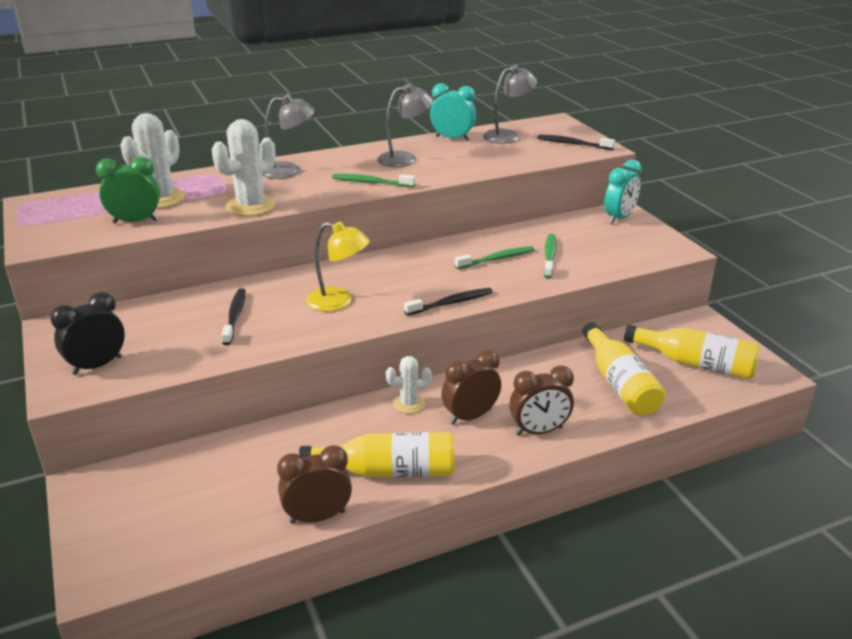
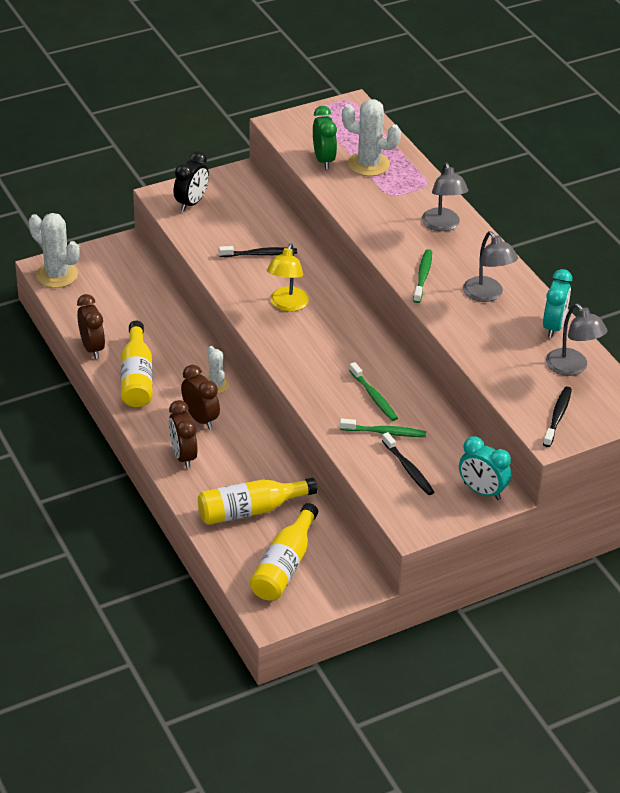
camera: 85 degrees right, 10 degrees up
(97, 365) = (191, 203): black clock -> black clock turned 75 degrees clockwise
(251, 206) = (360, 213): white cactus -> white cactus (57, 275)
(451, 303) = (290, 368): black toothbrush -> black toothbrush (408, 469)

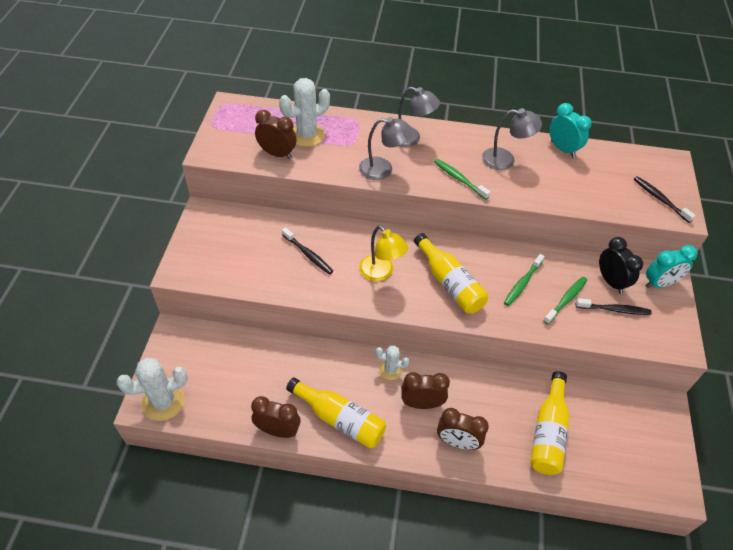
camera: 55 degrees left, 10 degrees up
(191, 203) = (207, 259): black clock -> black clock (610, 281)
(260, 254) = (308, 254): black toothbrush -> black toothbrush turned 105 degrees clockwise
(284, 566) = (622, 446): yellow bottle -> yellow bottle (449, 283)
(323, 160) = (277, 154): green clock -> brown clock
(374, 397) = (522, 283): green toothbrush -> green toothbrush turned 120 degrees clockwise
(572, 368) = (612, 164): grey lamp -> grey lamp (383, 169)

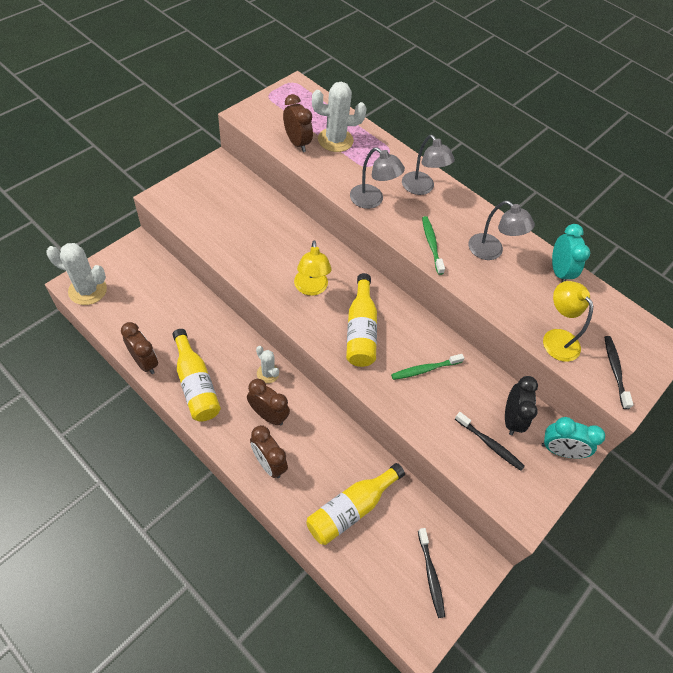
camera: 30 degrees right, 5 degrees up
(308, 254) = (267, 240): black toothbrush -> black toothbrush (431, 575)
(566, 300) = (451, 407): green toothbrush -> none
(605, 199) = (556, 338): none -> yellow lamp

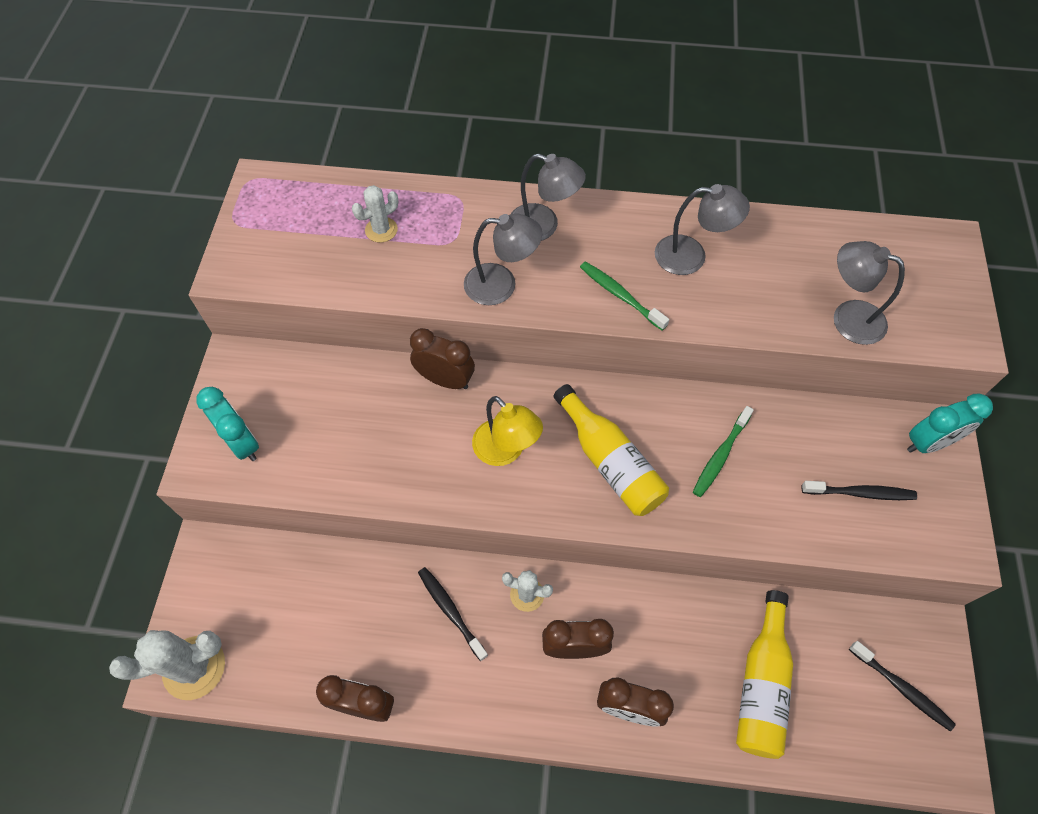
camera: 30 degrees left, 5 degrees up
(196, 384) = (454, 681): yellow bottle -> none
(297, 143) = (336, 267): brown clock -> brown clock (445, 380)
(335, 140) = (381, 230): white cactus -> white cactus, size x0.57
(511, 419) = (854, 444): black clock -> none
(556, 338) = (848, 317): yellow lamp -> grey lamp
(558, 272) = (780, 230): turquoise clock -> turquoise clock (242, 443)
(615, 370) = (933, 312): black toothbrush -> black toothbrush (450, 611)

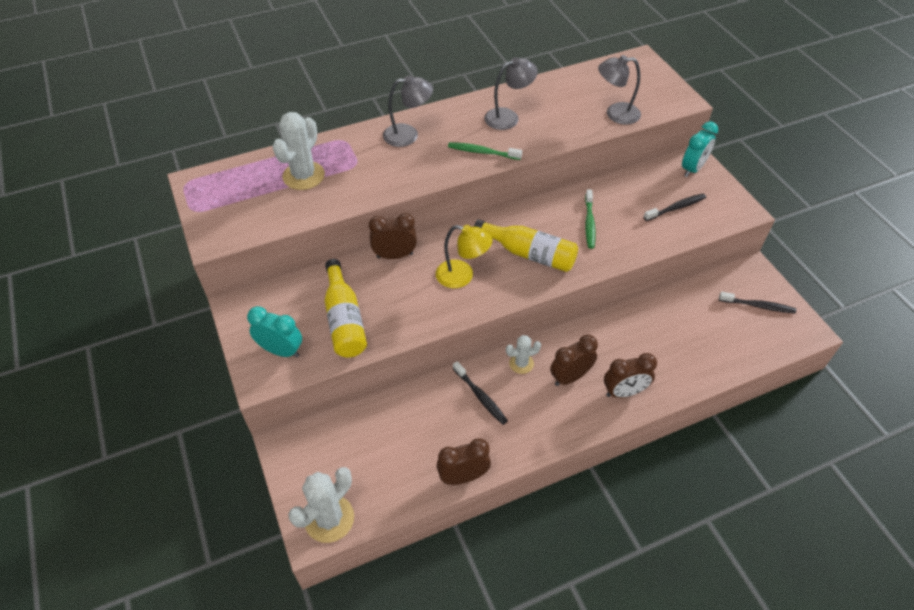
camera: 30 degrees left, 10 degrees down
(381, 230) = (303, 176): white cactus -> white cactus, size x1.74
(450, 611) = (480, 396): black toothbrush -> black toothbrush turned 150 degrees counterclockwise
(501, 285) = (406, 175): grey lamp -> none
(761, 684) = (686, 341): yellow bottle -> yellow bottle (344, 320)

